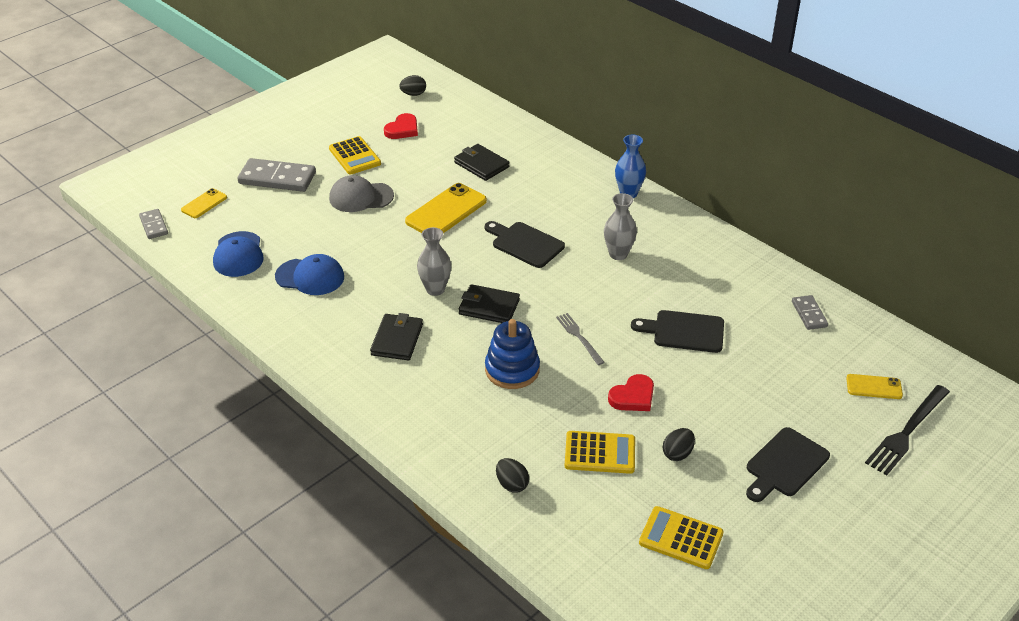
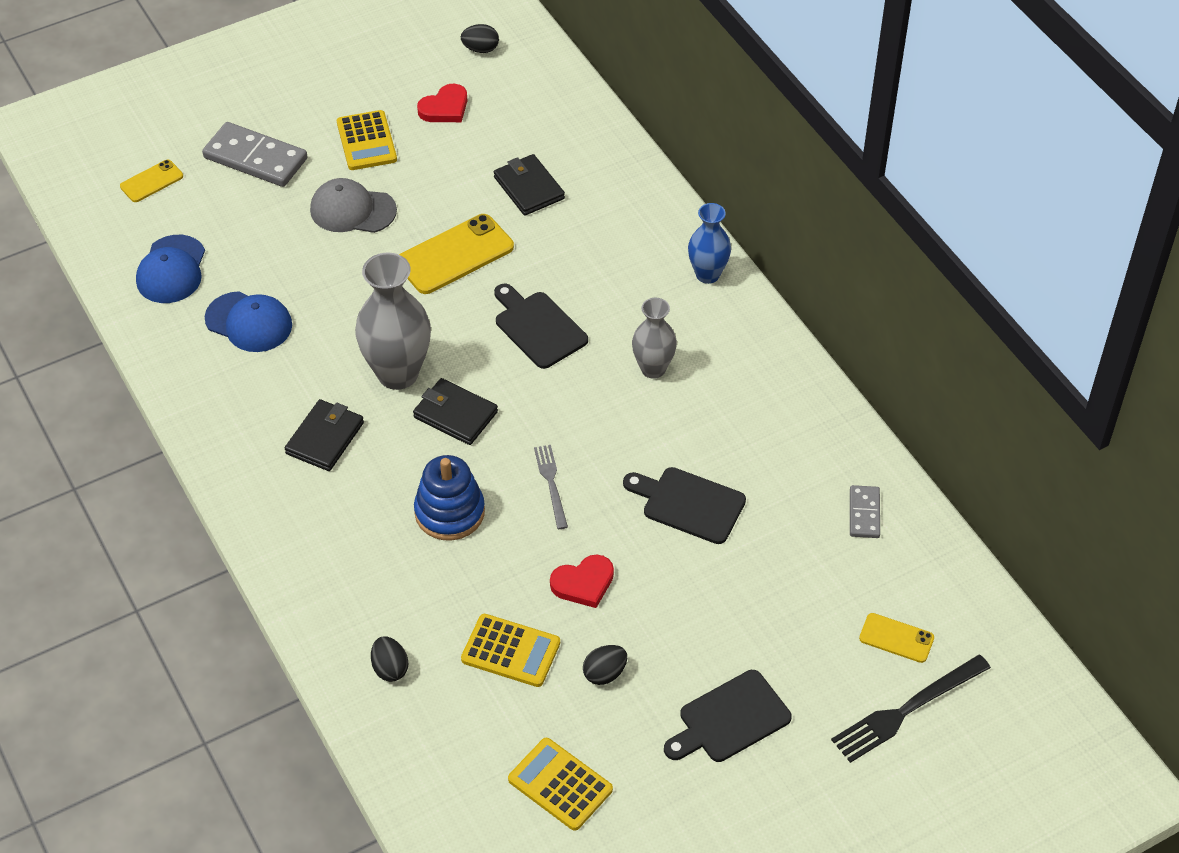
camera: 15 degrees right, 10 degrees up
(153, 225) = (80, 203): grey domino -> none
(435, 289) = (398, 373): grey vase -> grey vase, size x1.66

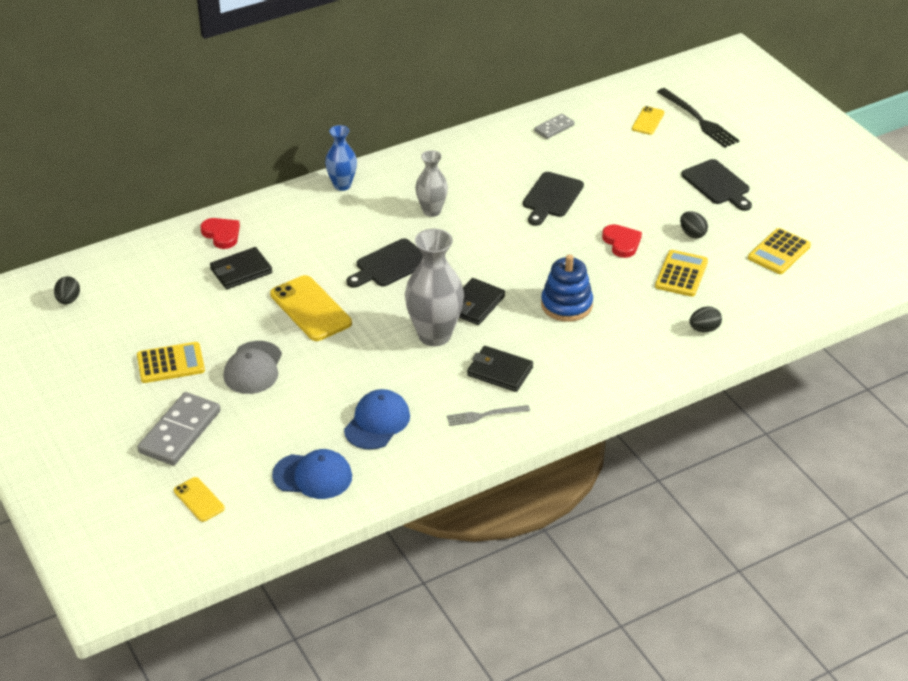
camera: 90 degrees left, 10 degrees down
(445, 108) = (138, 319): red heart -> red heart (221, 234)
(551, 484) = (538, 257): grey fork -> grey fork (485, 415)
(864, 513) = (554, 128): grey domino -> grey domino turned 45 degrees counterclockwise

